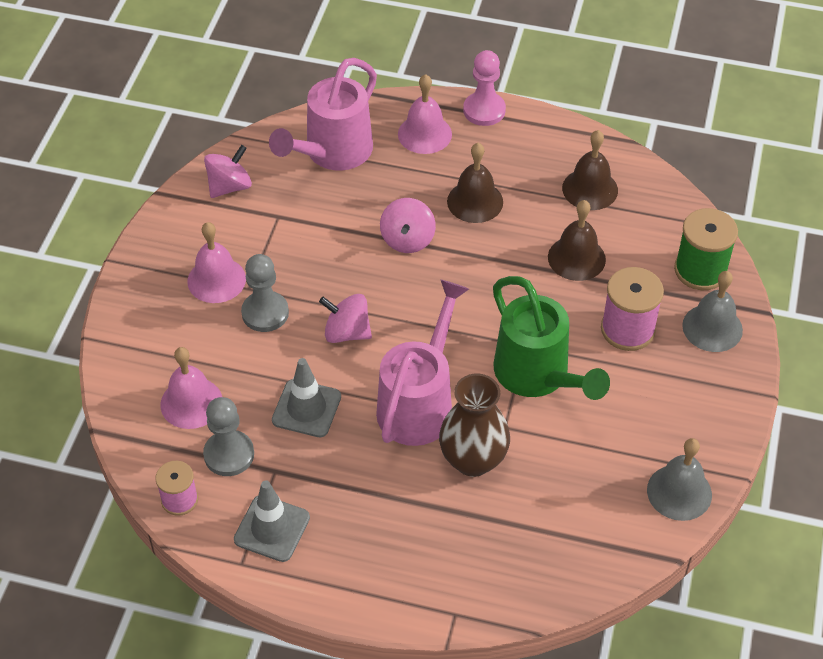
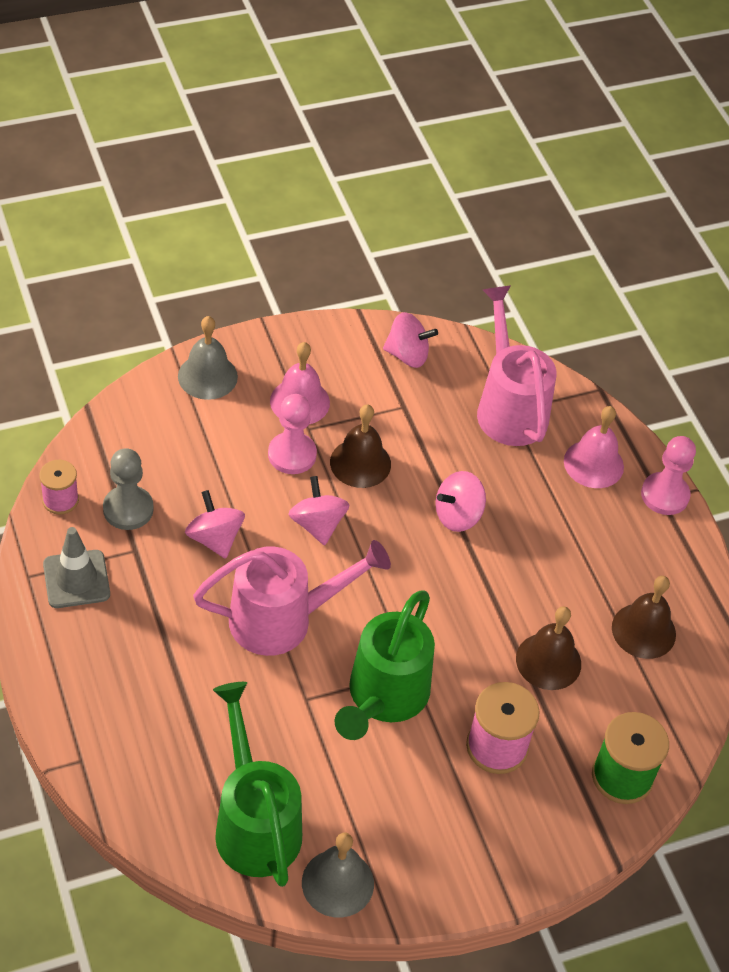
camera: 50 degrees right, 0 degrees up
(191, 402) = (161, 455): pink bell -> none
(265, 313) = (292, 454): grey pawn -> pink pawn
(306, 408) = (215, 538): grey traffic cone -> pink spinning top
(332, 153) = (509, 407): pink watering can -> pink watering can turned 75 degrees clockwise
(473, 460) = (252, 692): brown vase -> none
(475, 201) = (547, 544): brown bell -> brown bell (360, 463)
(592, 519) = (254, 822): none -> green watering can
(712, 327) = (558, 820): grey bell -> grey bell (207, 376)

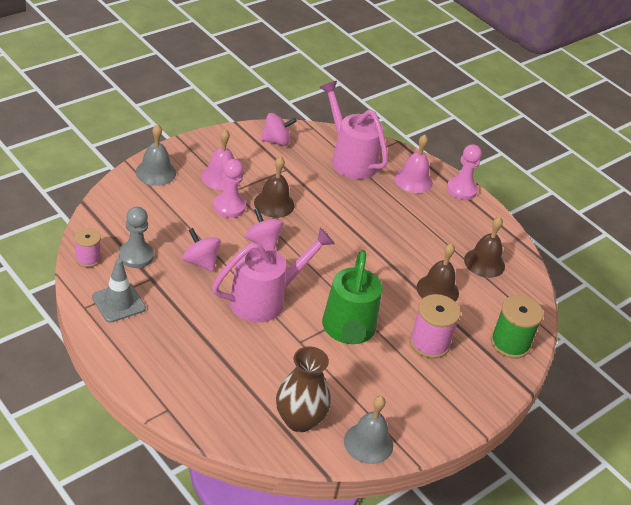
camera: 20 degrees left, 10 degrees down
(254, 822) = (299, 420): green watering can -> brown vase
(457, 515) = (346, 222): pink spinning top -> none

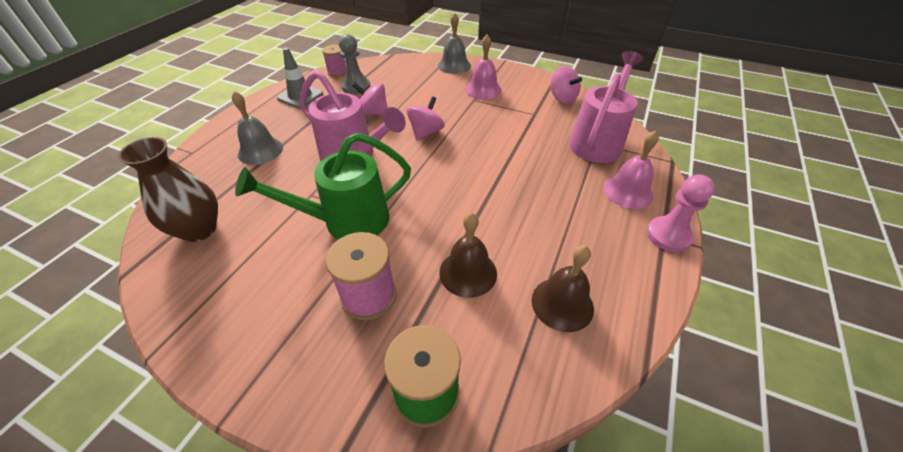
camera: 70 degrees right, 5 degrees up
(200, 262) = (373, 113): pink spinning top -> pink spinning top turned 90 degrees counterclockwise
(229, 206) = (452, 104): pink pawn -> none
(274, 204) = (481, 122): brown bell -> none
(368, 443) = (176, 295): grey bell -> grey bell (260, 150)

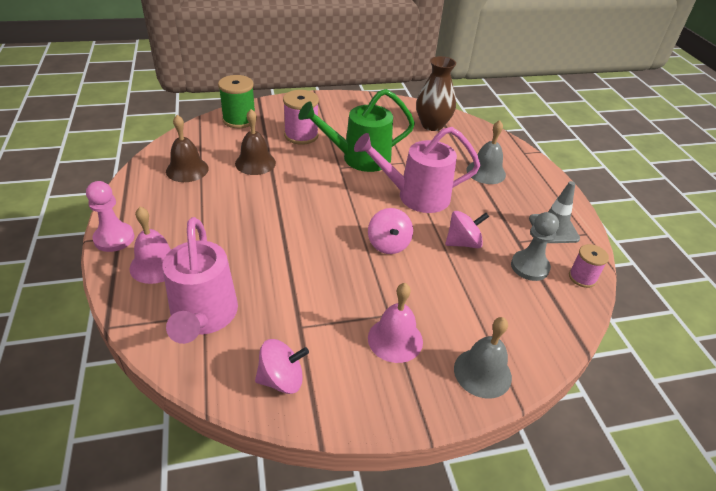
camera: 140 degrees right, 5 degrees down
(346, 221) = (359, 158): green watering can -> green watering can turned 135 degrees counterclockwise
(562, 98) = (281, 379): pink spinning top -> pink spinning top turned 150 degrees clockwise

